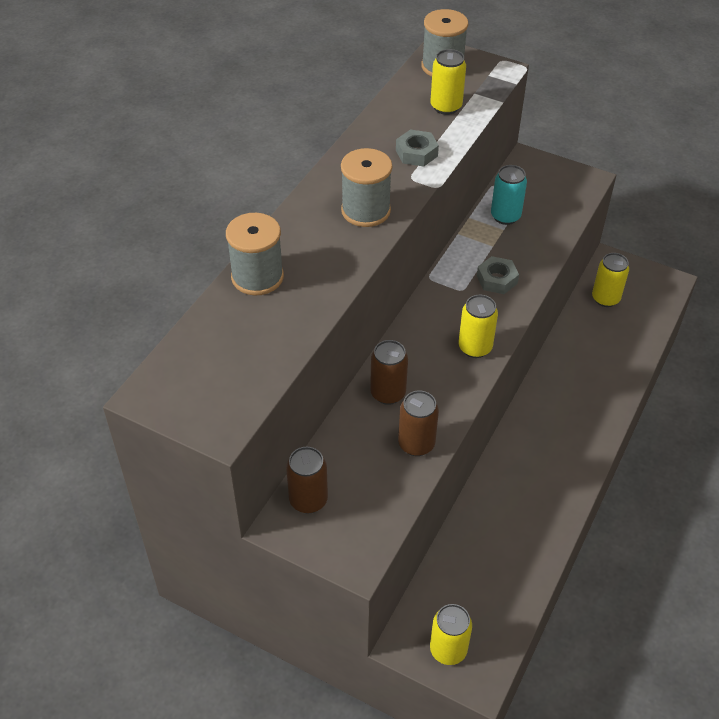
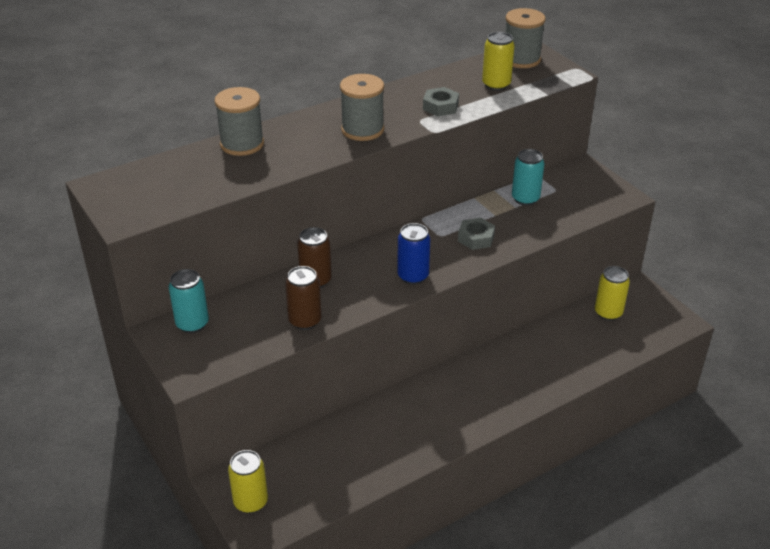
camera: 30 degrees right, 10 degrees down
(308, 500) = (192, 324): brown can -> turquoise can
(475, 347) = (413, 276): yellow can -> blue can

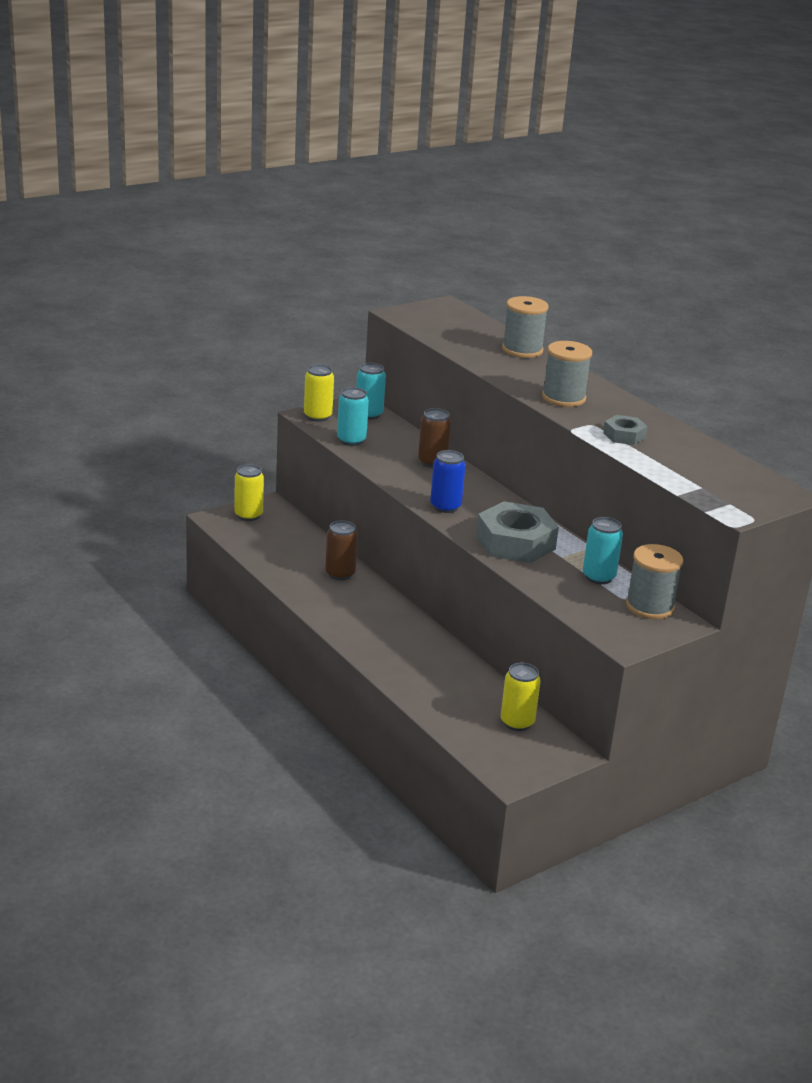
camera: 85 degrees right, 10 degrees down
(262, 339) = (351, 440): none -> turquoise can
(305, 321) = (376, 457): brown can -> brown can (340, 574)
(476, 238) = (515, 542): grey nut -> grey nut, size x1.92
(496, 85) = (687, 467): yellow can -> yellow can (318, 416)
(521, 59) = (759, 487): grey spool -> grey spool (649, 606)

